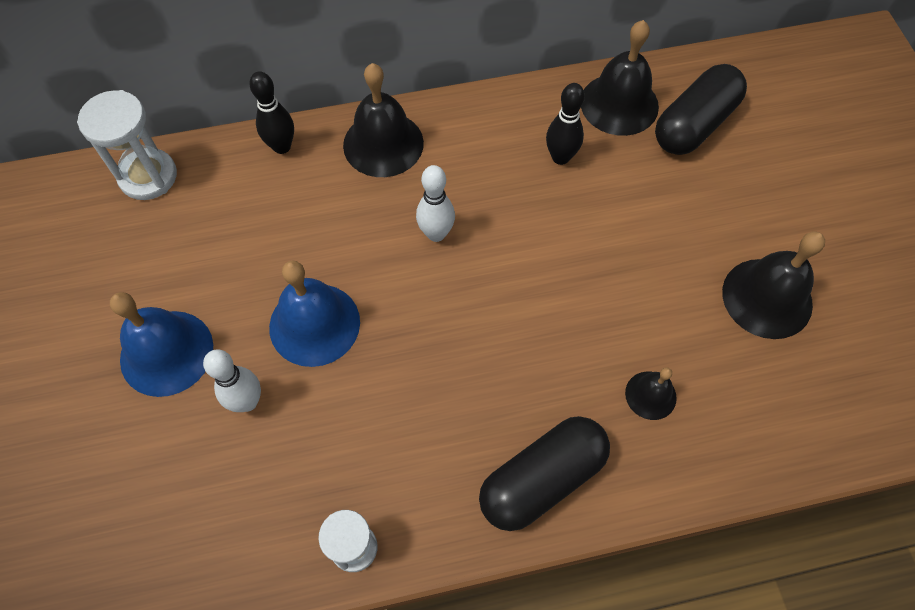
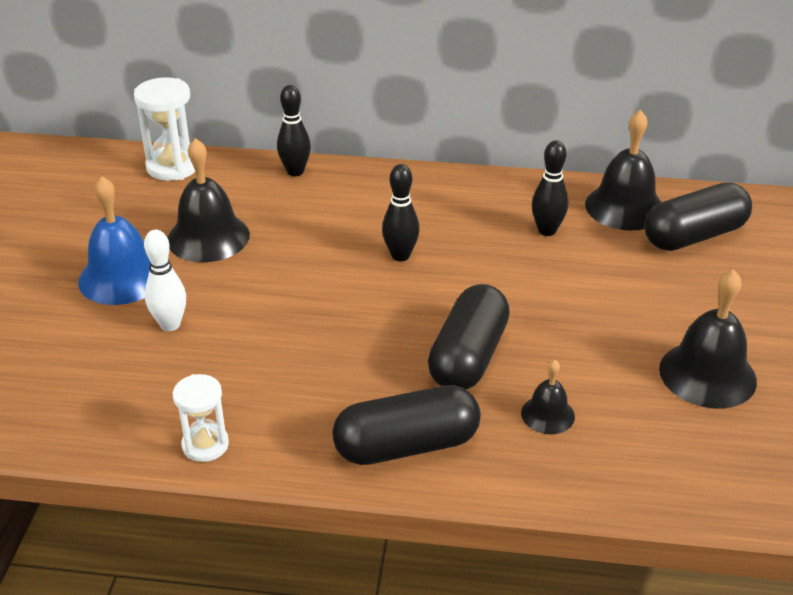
camera: 20 degrees right, 25 degrees down
(314, 324) = (257, 289): blue bell -> none
(383, 144) = (385, 188): black bell -> black bell (208, 237)
(436, 234) = (400, 256): white bowling pin -> black bowling pin
(553, 347) = (468, 357): none -> black capsule

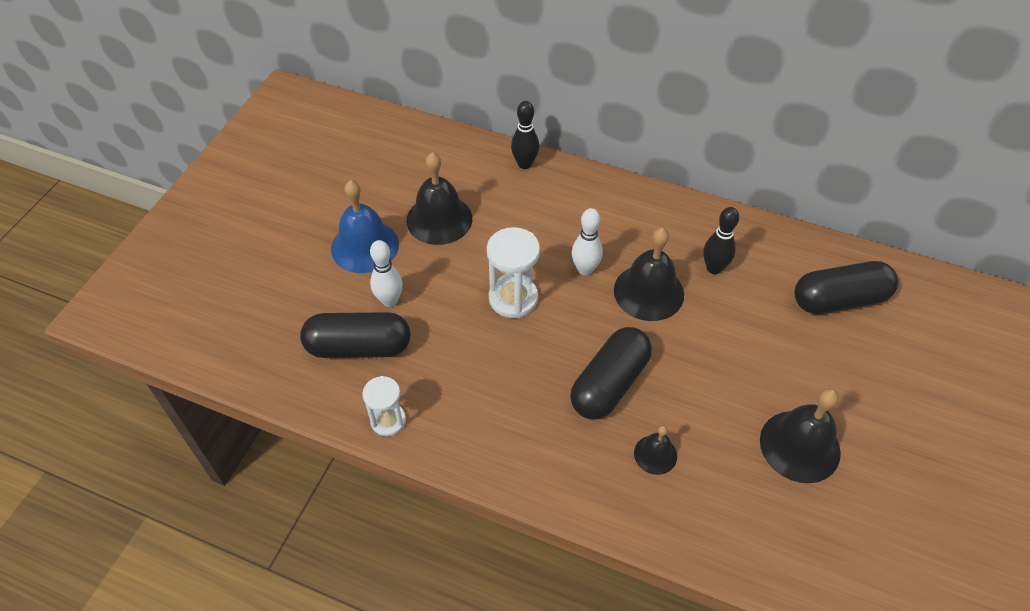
camera: 15 degrees right, 15 degrees up
(173, 167) = (429, 140): white hourglass -> white hourglass (513, 298)
(400, 256) = (585, 269): black bowling pin -> white bowling pin
(406, 446) = (536, 458): black capsule -> black capsule (359, 347)
(624, 207) = (789, 256): black bell -> black bell (648, 292)

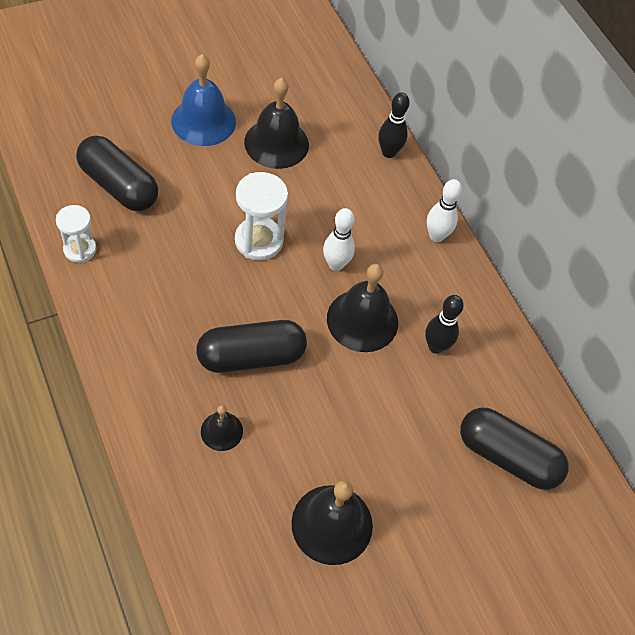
camera: 35 degrees right, 5 degrees up
(389, 300) = (175, 172): white bowling pin -> white bowling pin (436, 236)

